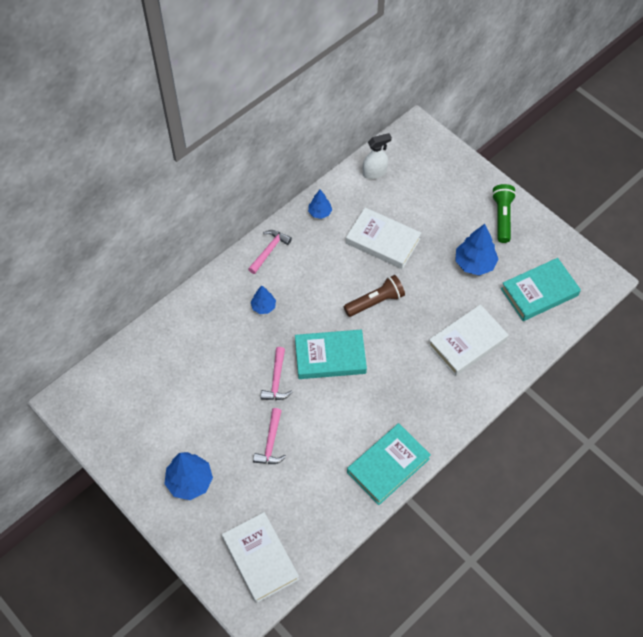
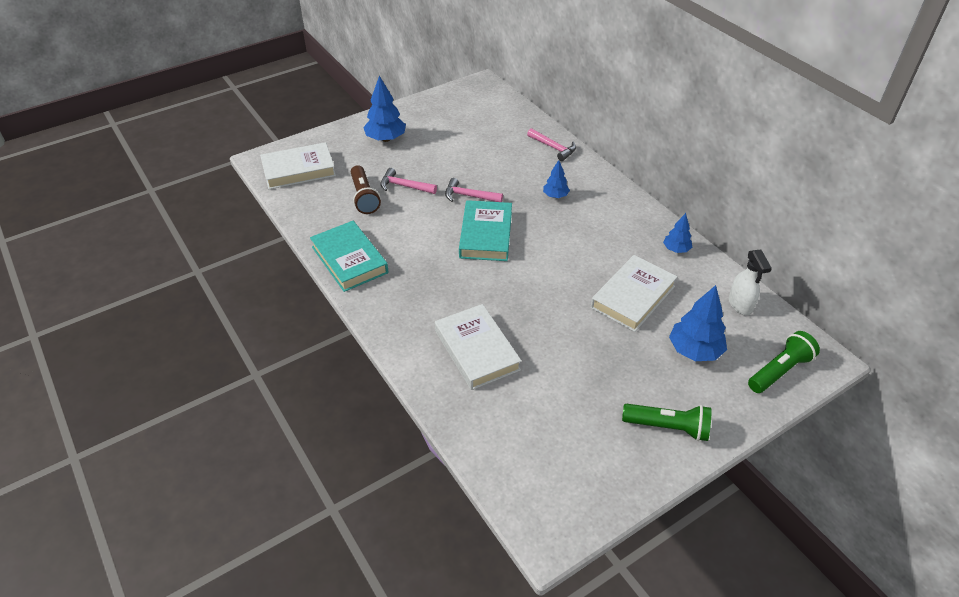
camera: 100 degrees right, 15 degrees down
(269, 250) = (625, 206): pink hammer -> pink hammer (553, 148)
(375, 302) = (548, 278): brown flashlight -> brown flashlight (364, 197)
(434, 153) = (780, 371): none -> green flashlight
(474, 263) = (592, 380): blue tree -> blue tree (694, 350)
(539, 292) = (537, 443): turquoise book -> none

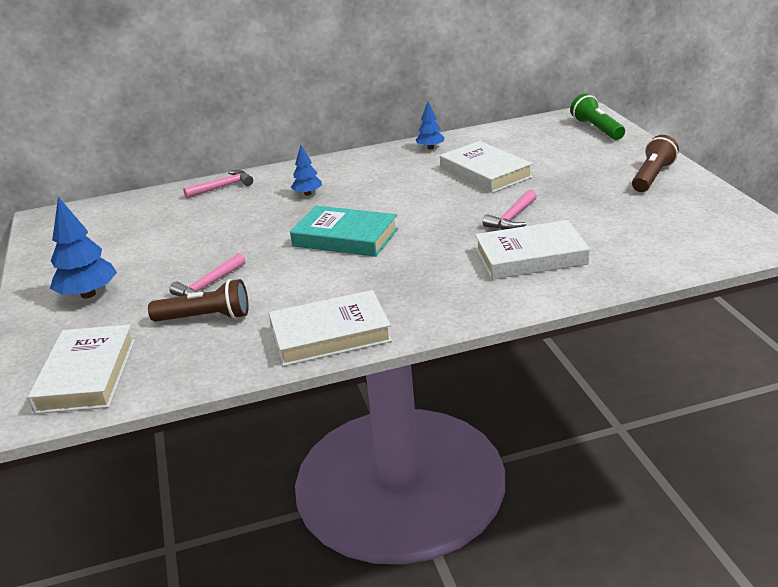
camera: 70 degrees left, 15 degrees down
(349, 260) = (330, 335): turquoise book -> white book
(469, 196) = (266, 243): pink hammer -> pink hammer (512, 218)
(668, 427) = (652, 176): green flashlight -> brown flashlight
(694, 350) = (564, 156): blue tree -> none
(740, 305) = (516, 132): white spray bottle -> none

